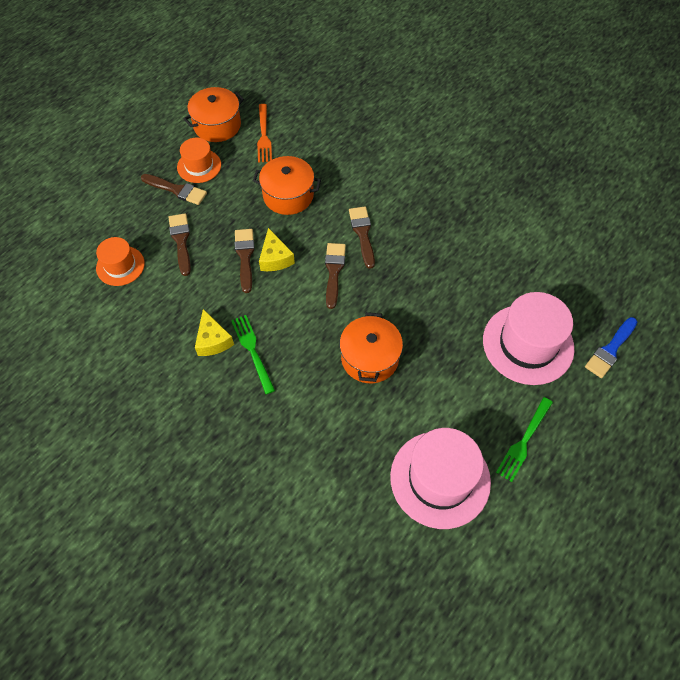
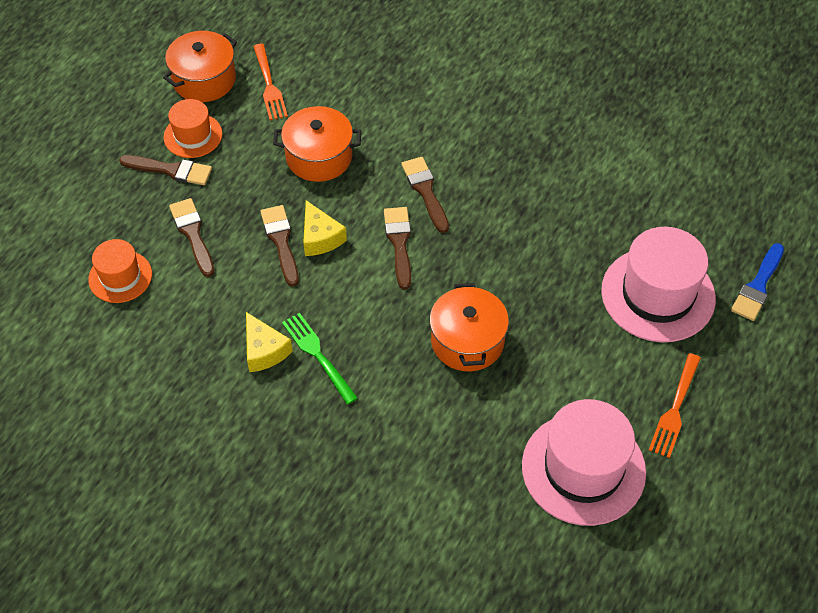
camera: 10 degrees left, 5 degrees down
(524, 441) = (675, 409): green fork -> orange fork

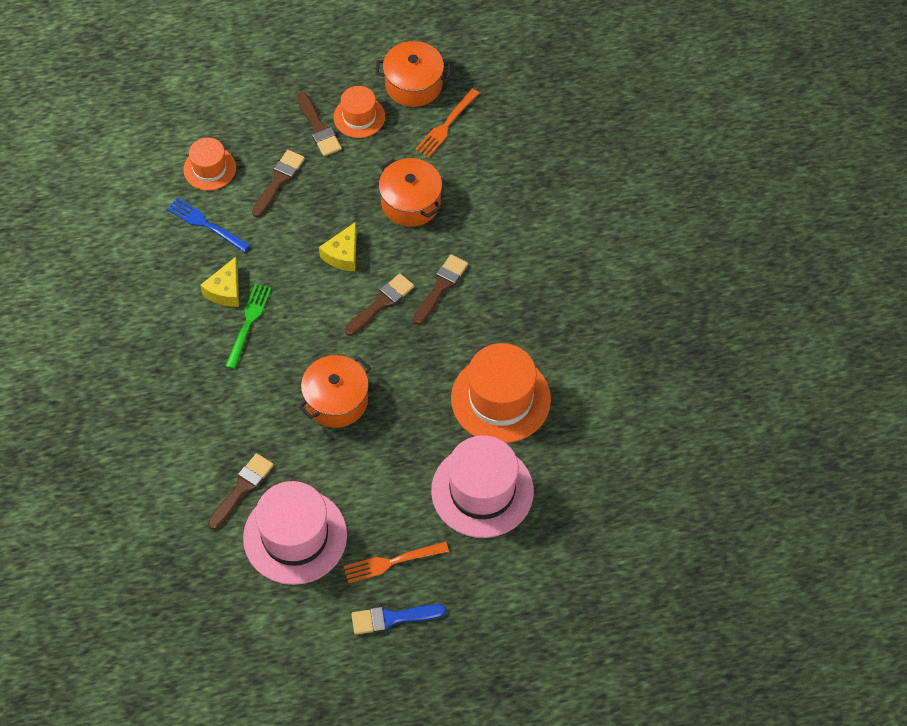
camera: 50 degrees right, 5 degrees up
(176, 319) = (206, 224): none -> blue fork
(281, 241) = (319, 234): brown brush -> brown brush (242, 489)
(577, 223) = (500, 399): none -> orange hat
(758, 286) = (549, 551): blue brush -> blue brush (392, 618)

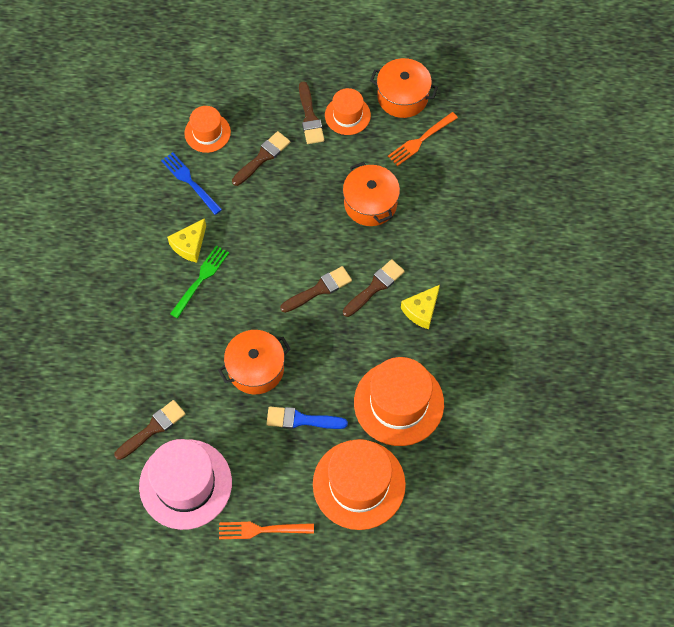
camera: 15 degrees right, 5 degrees up
(343, 254) = (298, 237): yellow cheese -> yellow cheese (421, 310)
(392, 618) = (248, 582): blue brush -> blue brush (301, 420)
(482, 491) = (359, 484): pink hat -> orange hat

